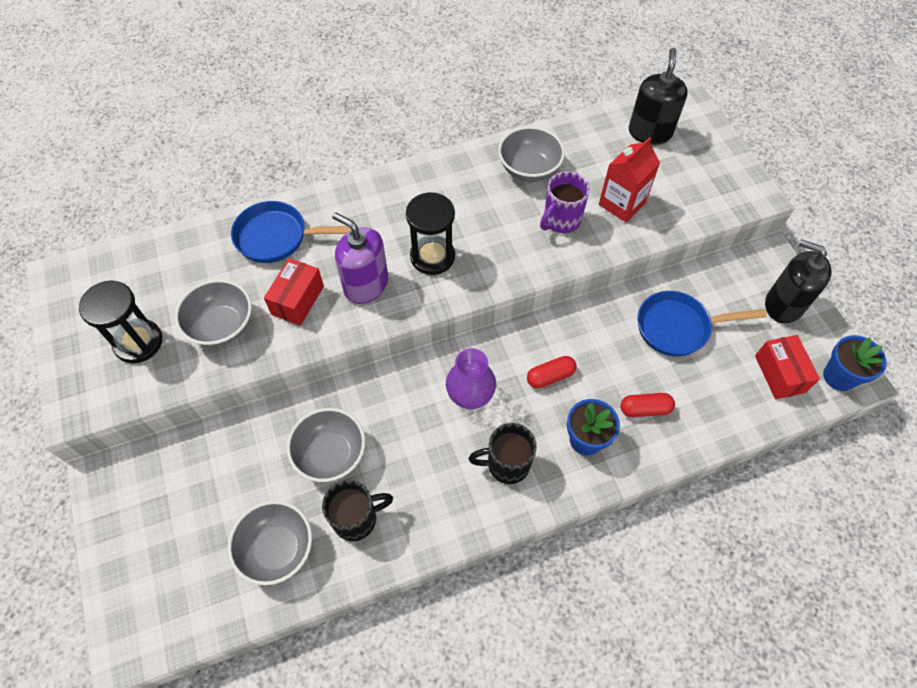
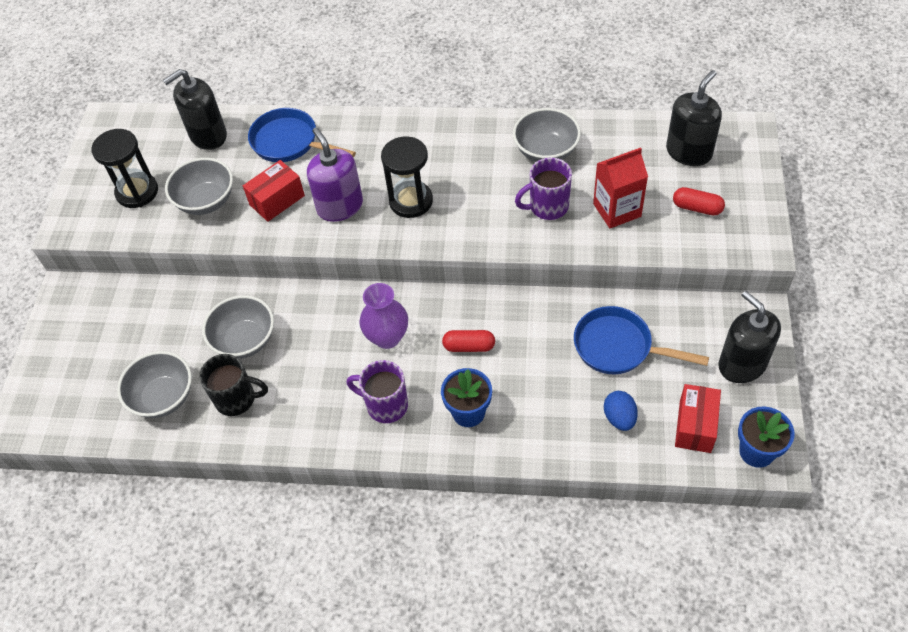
camera: 30 degrees right, 5 degrees down
(185, 257) = (208, 135): none -> black soap dispenser
(506, 464) = (385, 405): black mug -> purple mug
(645, 409) = (540, 407): red capsule -> red capsule (697, 208)
(716, 392) = (619, 418): none -> blue egg

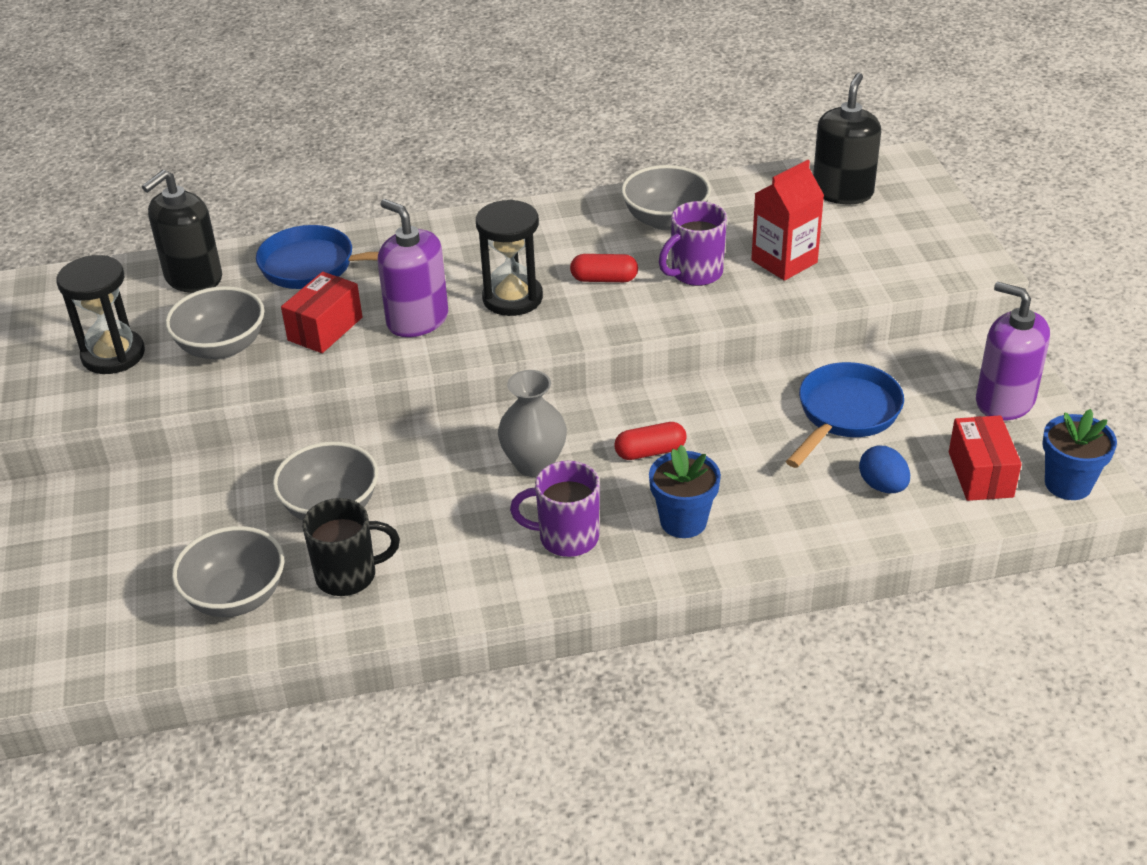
camera: 20 degrees left, 15 degrees down
(387, 337) = (534, 464): purple vase -> grey vase
(618, 347) = (845, 414): blue pan -> blue pan turned 120 degrees clockwise
(697, 208) = (880, 243): red capsule -> red capsule (604, 279)
(742, 364) = (1004, 401): black soap dispenser -> purple soap dispenser

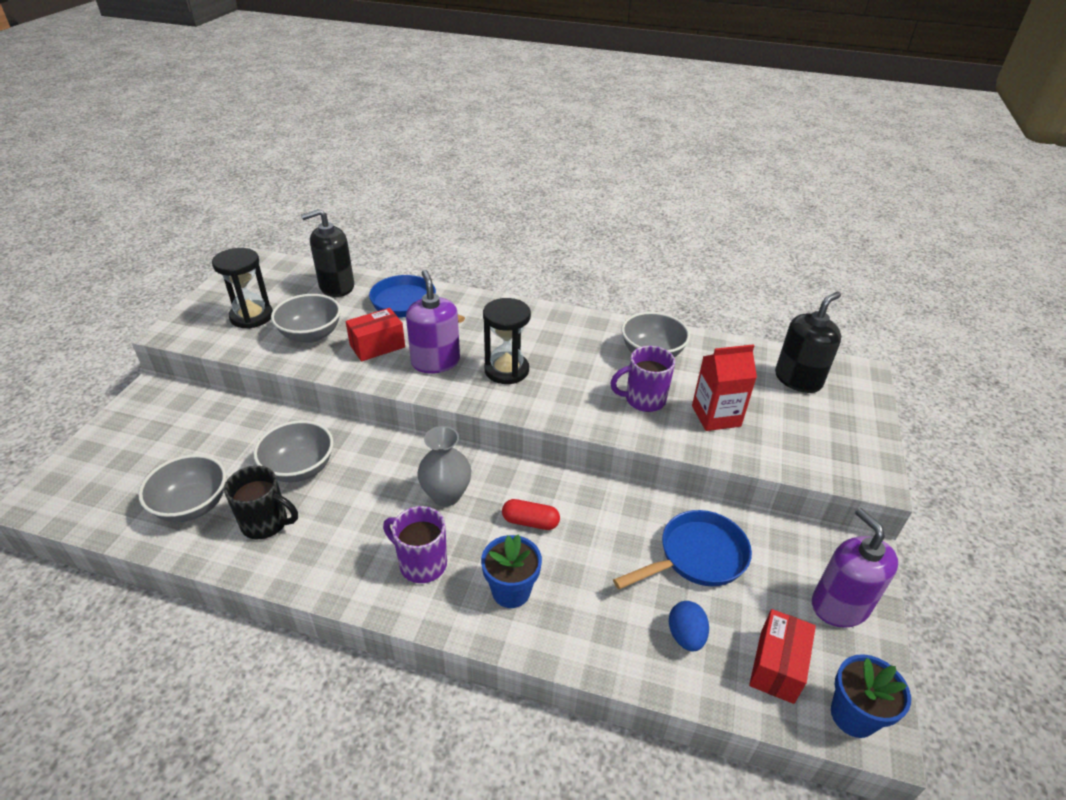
camera: 25 degrees right, 0 degrees up
(604, 279) = (577, 380): red capsule -> none

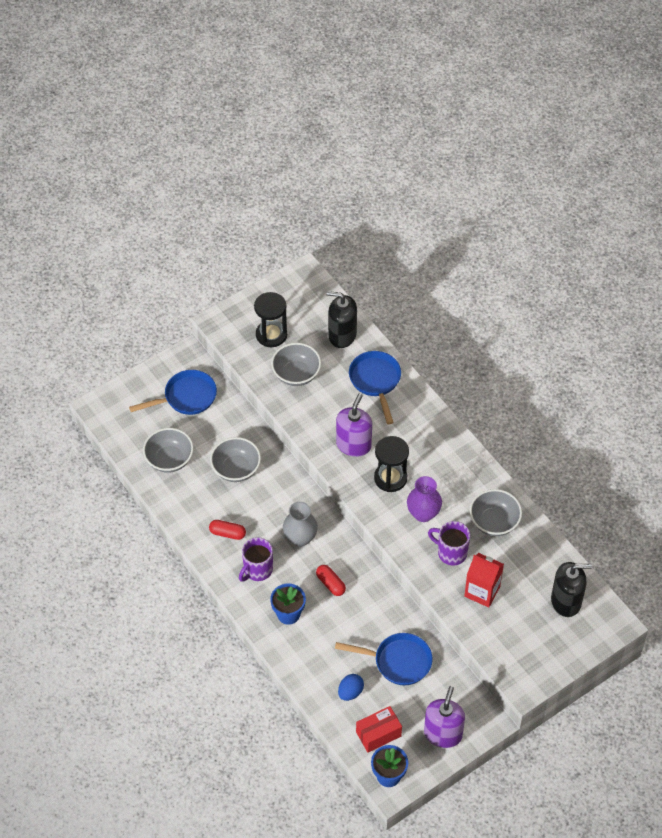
camera: 40 degrees right, 15 degrees up
(174, 430) = (186, 397): none -> blue pan
(266, 523) = (198, 495): black mug -> none
(343, 544) = (227, 533): none -> red capsule
(377, 346) = (329, 409): red box -> none
(421, 563) = (257, 570): purple mug -> purple mug turned 120 degrees counterclockwise
(575, 382) = (423, 513): none -> purple vase

